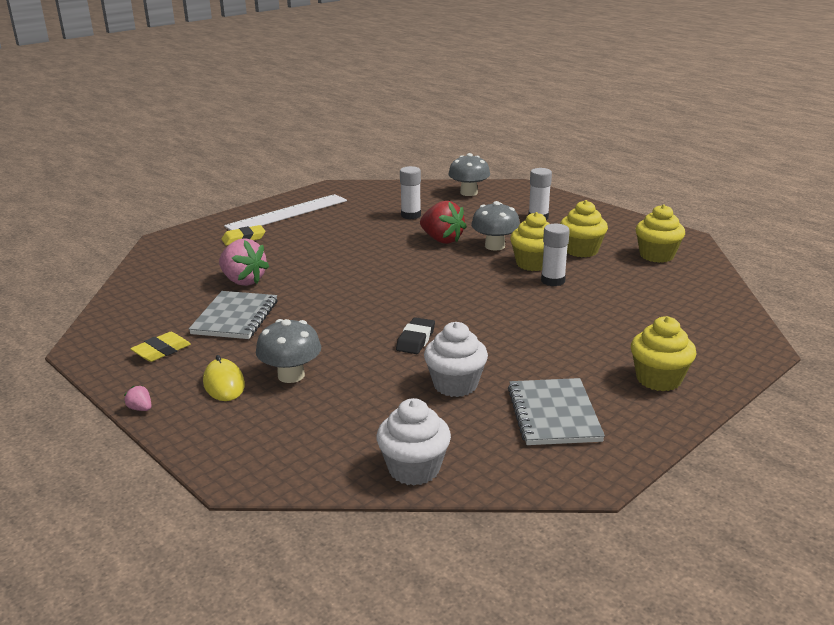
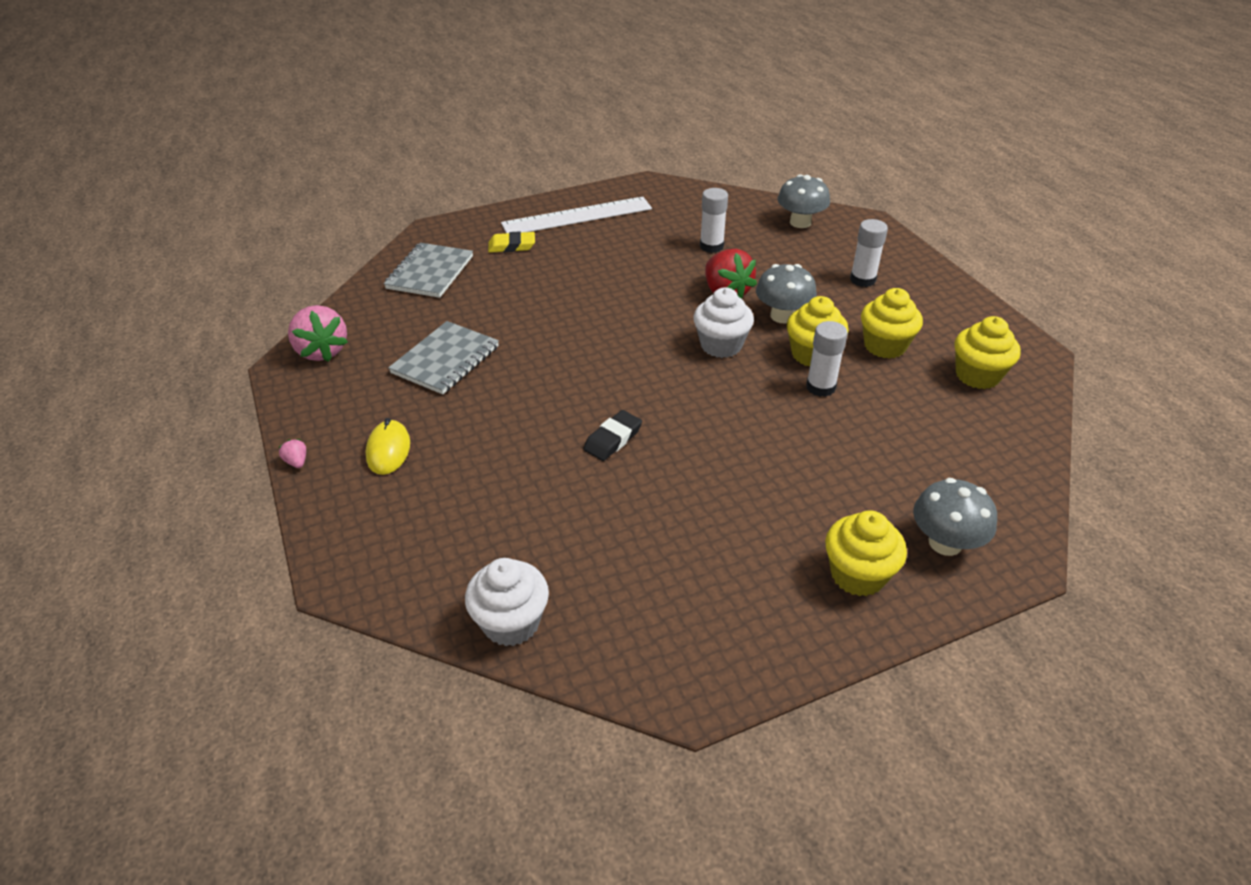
camera: 20 degrees right, 15 degrees up
(161, 351) = (353, 389): yellow eraser -> none
(243, 281) = (480, 309): pink strawberry -> pink strawberry (322, 351)
(291, 375) = (458, 456): grey mushroom -> grey mushroom (945, 543)
(455, 385) = (619, 517): white cupcake -> white cupcake (721, 345)
(553, 414) = (703, 591): grey notebook -> grey notebook (430, 272)

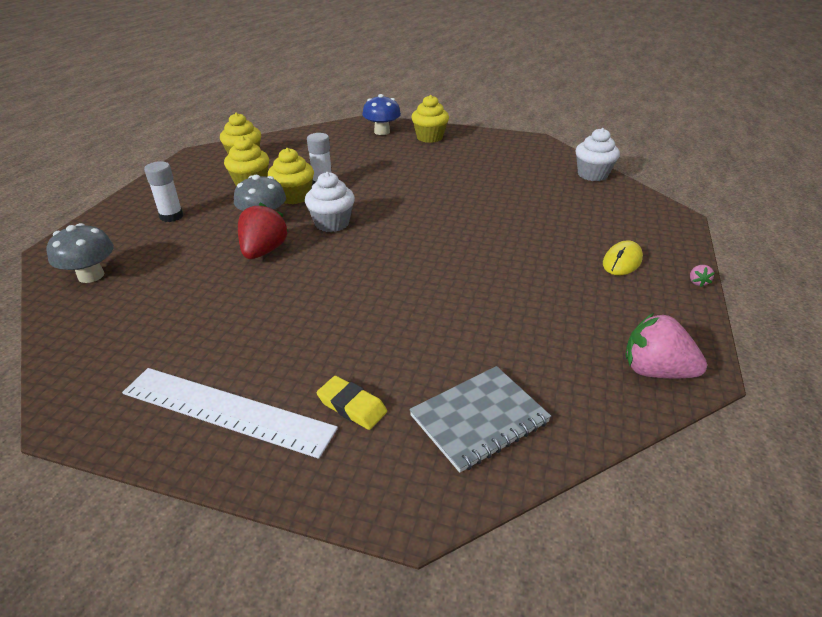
camera: 140 degrees left, 5 degrees down
(322, 351) = (655, 371): pink strawberry -> pink strawberry turned 75 degrees counterclockwise
(445, 360) = (537, 305): grey notebook -> none
(613, 439) = (469, 209): black eraser -> none
(711, 246) = (193, 293): white glue stick -> none
(945, 543) = (382, 132): grey mushroom -> blue mushroom

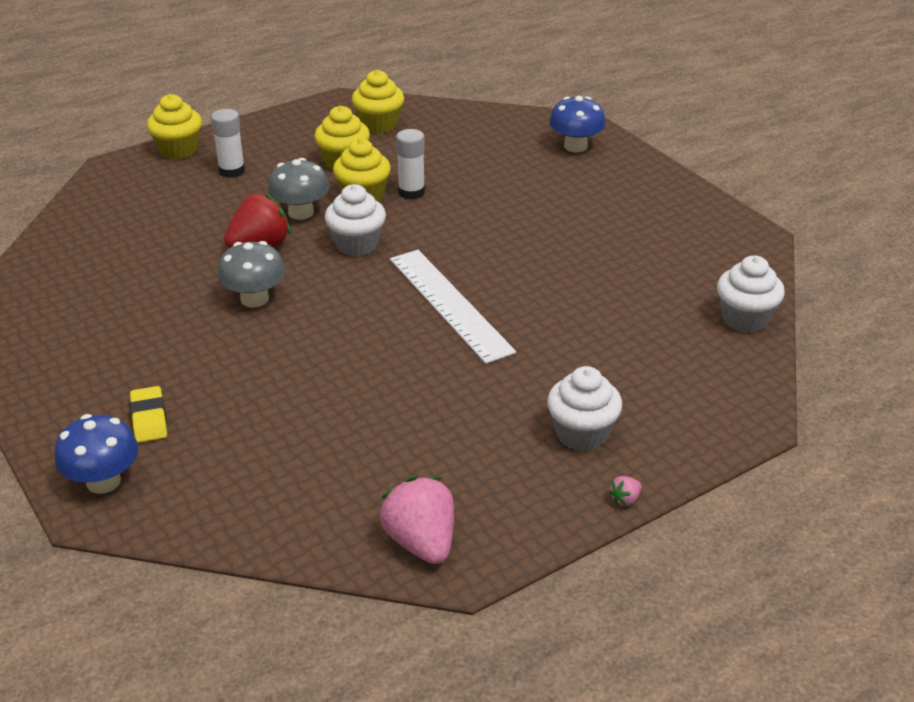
camera: 40 degrees right, 0 degrees up
(91, 275) = (109, 205): grey mushroom -> grey mushroom (254, 299)
(227, 410) = (70, 371): white ruler -> white ruler (450, 304)
(387, 479) = (103, 481): none -> blue mushroom
(429, 137) = (621, 178): yellow cupcake -> yellow cupcake (178, 150)
(479, 419) = (220, 484): grey notebook -> none
(622, 261) = (582, 434): yellow mouse -> white cupcake

